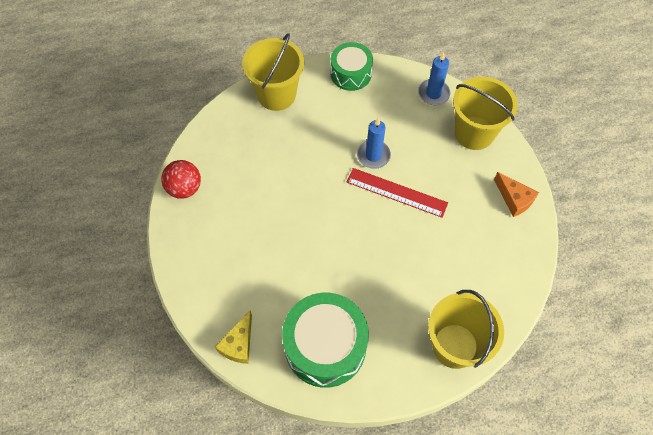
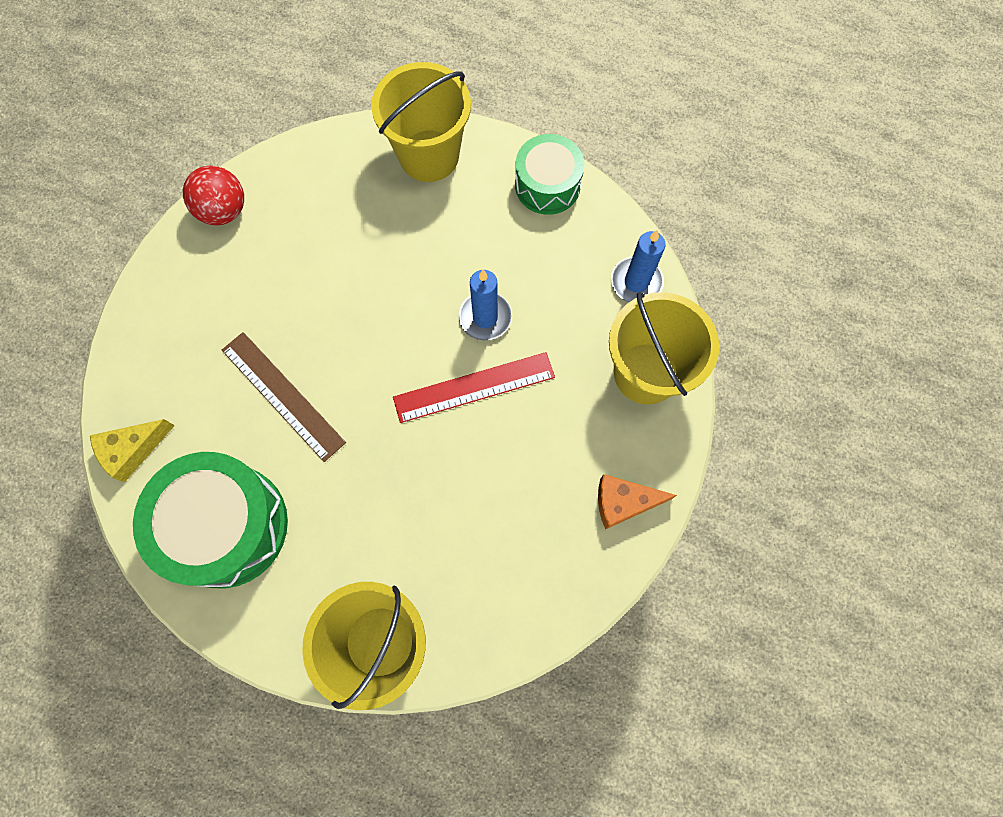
camera: 35 degrees right, 10 degrees up
(299, 261) = (282, 395): none -> brown ruler
(396, 192) = (474, 387): red ruler -> red ruler turned 75 degrees counterclockwise
(514, 199) = (623, 502): orange cheese -> orange cheese turned 90 degrees clockwise

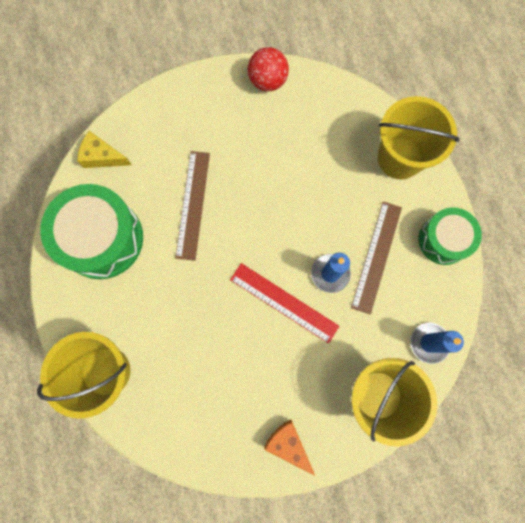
camera: 50 degrees right, 5 degrees up
(508, 259) = (376, 256): none -> brown ruler

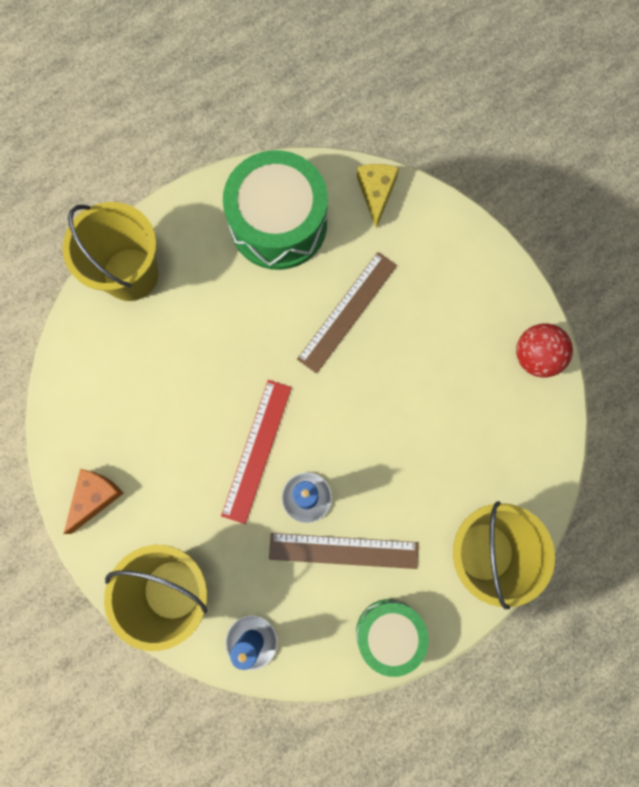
camera: 75 degrees right, 0 degrees up
(193, 204) = (347, 312): brown ruler -> brown ruler turned 45 degrees counterclockwise

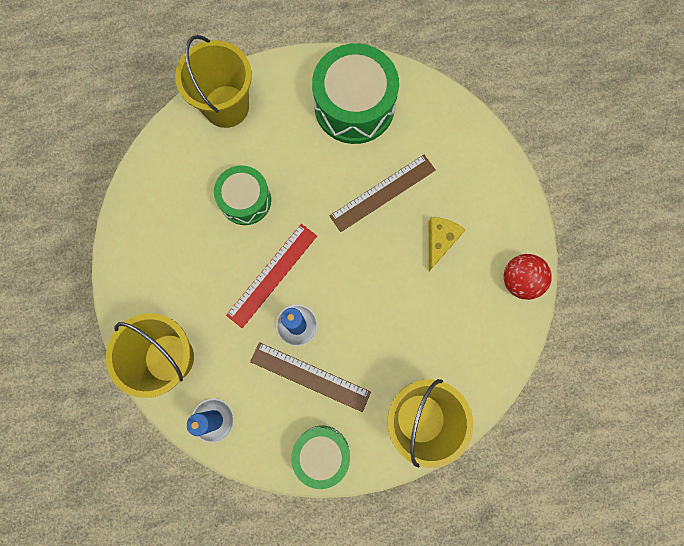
camera: 20 degrees right, 0 degrees up
(95, 497) = (136, 266): orange cheese -> none
(194, 375) = (245, 200): none -> green drum
(376, 193) = (440, 108): yellow cheese -> yellow cheese (440, 241)

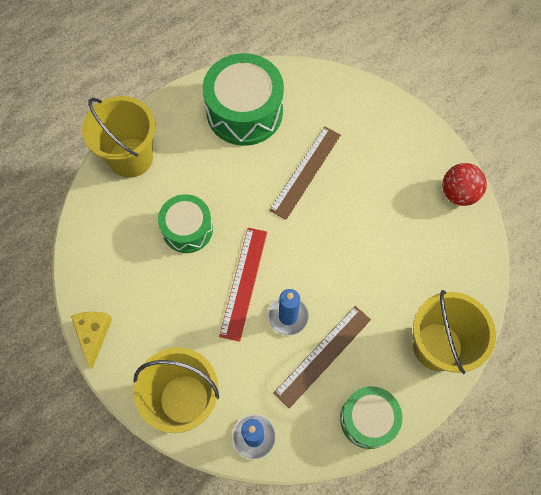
camera: 25 degrees left, 10 degrees down
(310, 376) = (323, 355): brown ruler -> brown ruler turned 45 degrees counterclockwise
(440, 241) = (375, 190): yellow cheese -> yellow cheese (93, 334)

